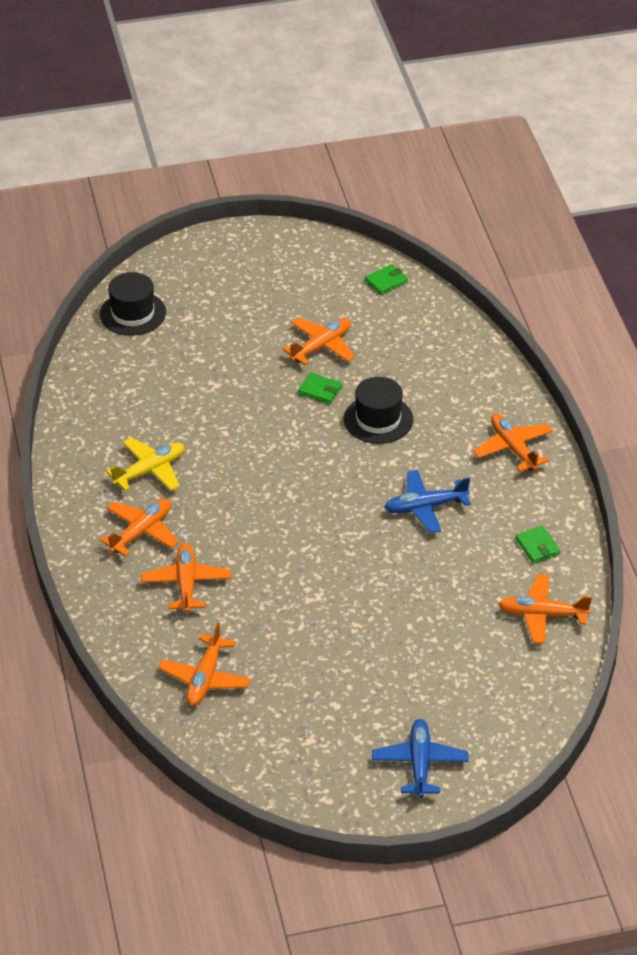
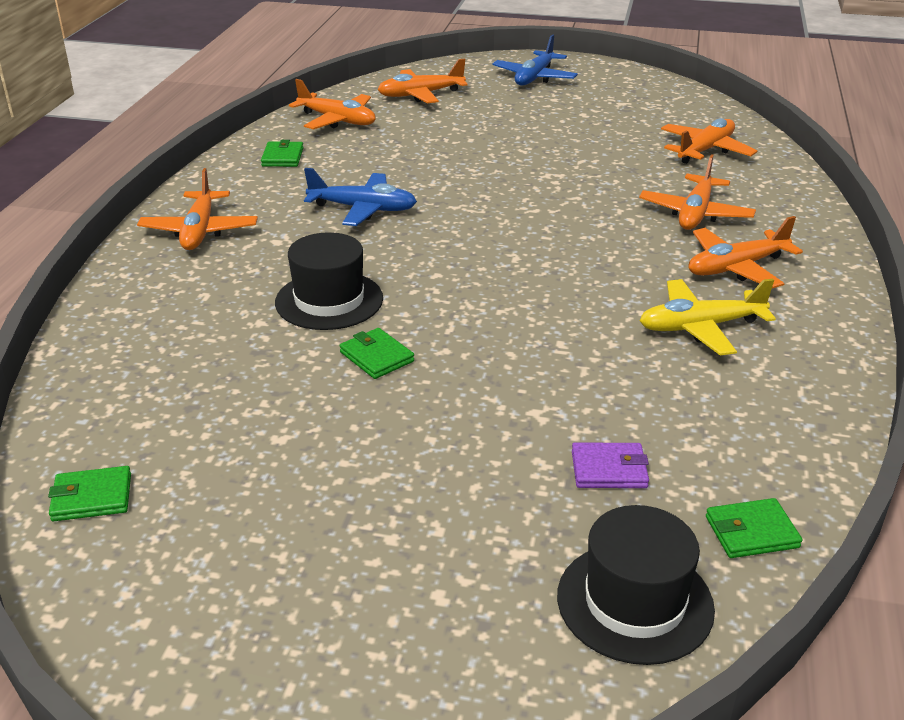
camera: 155 degrees left, 10 degrees down
(92, 356) = (751, 532): none -> green wallet
(166, 365) = (609, 469): none -> purple wallet
(321, 346) = (316, 419): orange plane -> orange plane (420, 95)

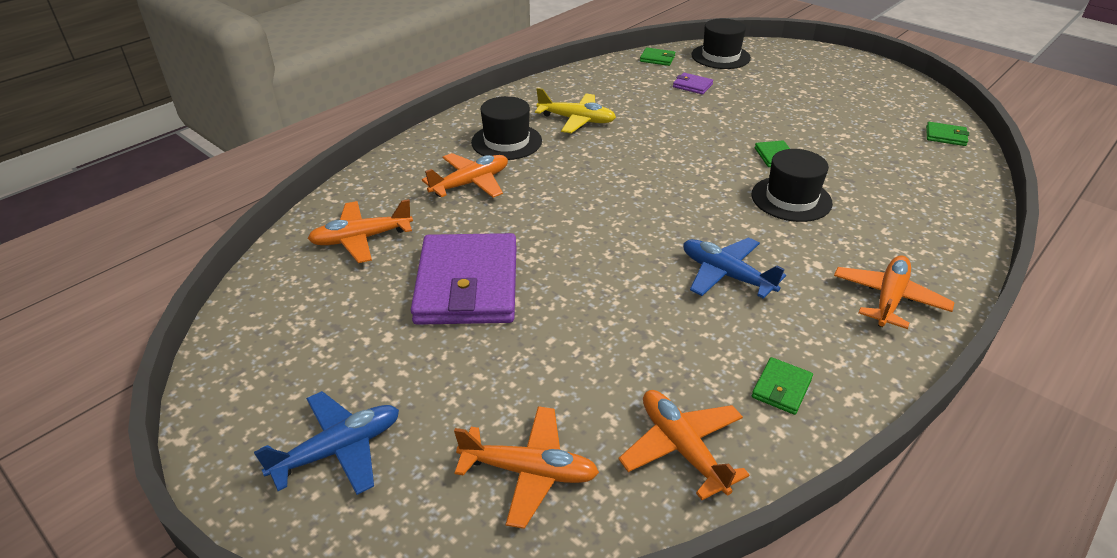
camera: 150 degrees left, 5 degrees up
(573, 148) = (467, 284): none -> purple wallet
(736, 268) = (506, 142): orange plane -> black hat

